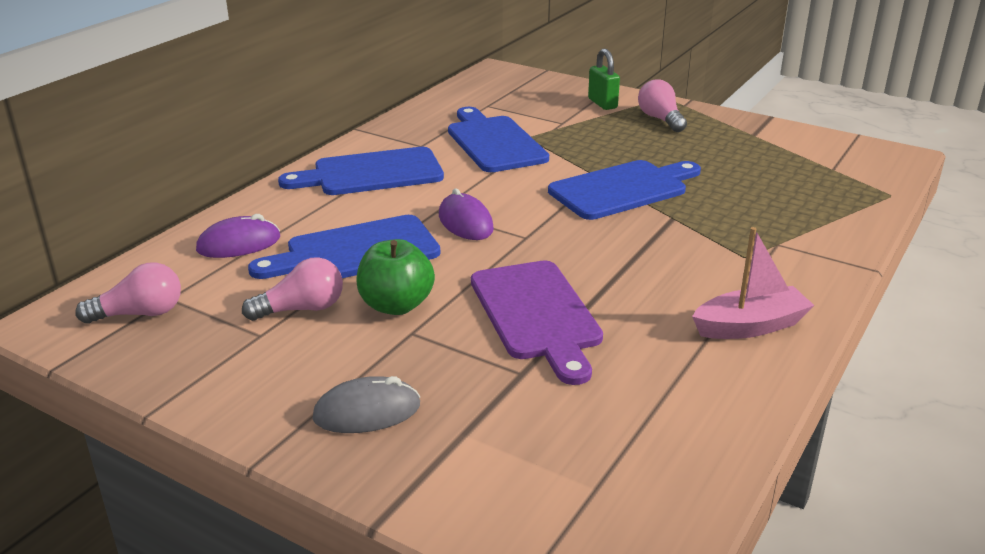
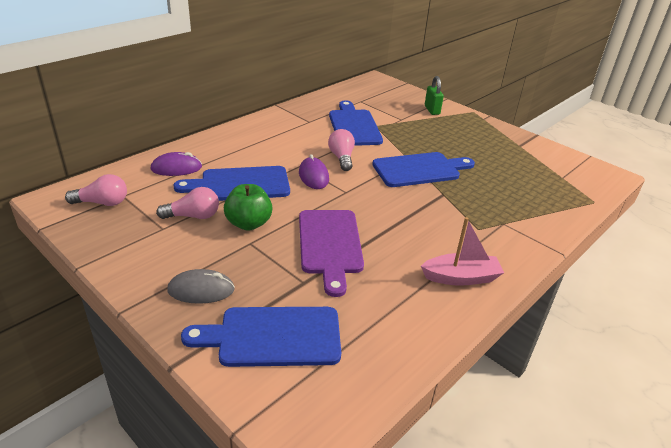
camera: 10 degrees right, 5 degrees up
(371, 173) = (272, 135): blue cutting board -> blue cutting board (273, 336)
(660, 119) = (464, 126): pink light bulb -> pink light bulb (341, 158)

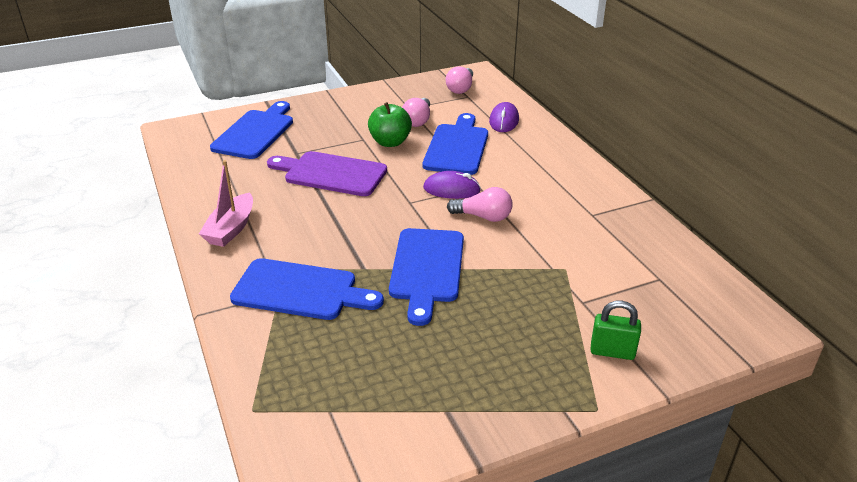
camera: 115 degrees right, 0 degrees up
(201, 290) = (323, 115): grey mouse -> none
(354, 126) = (569, 248): blue cutting board -> blue cutting board (300, 291)

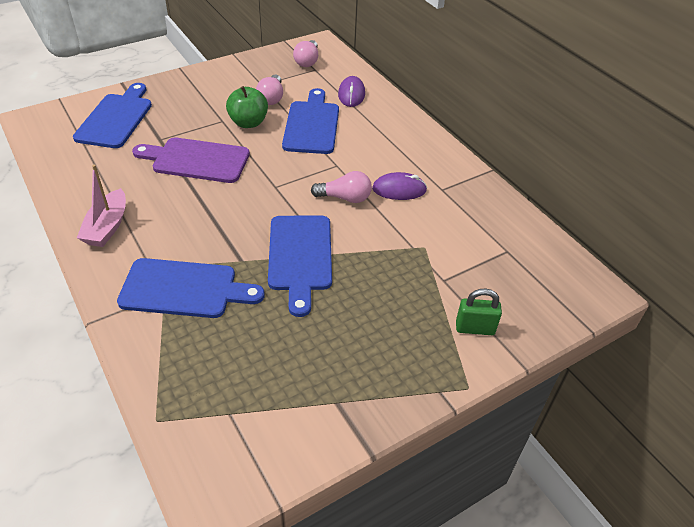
camera: 10 degrees left, 10 degrees up
(451, 189) = (312, 170): purple mouse -> purple mouse (399, 190)

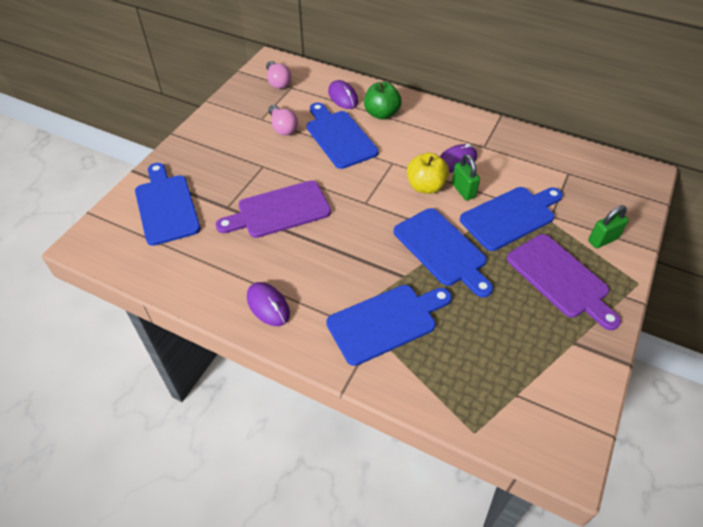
camera: 30 degrees left, 5 degrees up
(107, 227) = (268, 306): pink boat -> purple mouse
(248, 123) = (287, 158): green apple -> green apple (381, 114)
(345, 198) = (425, 186): pink light bulb -> yellow apple
(377, 217) = (463, 190): none -> green padlock
(387, 339) = (560, 278): none -> purple cutting board
(399, 261) = (510, 217): none -> blue cutting board

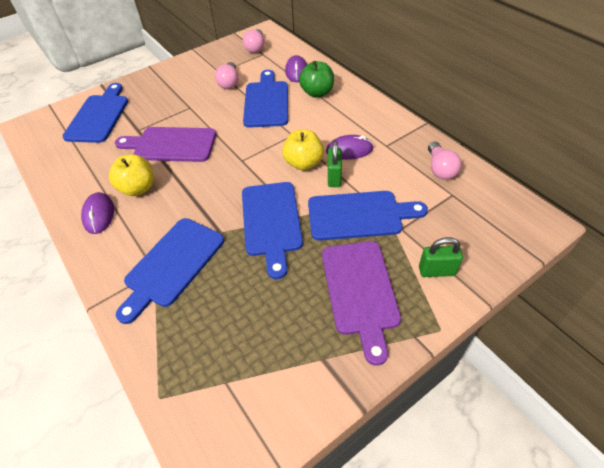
camera: 30 degrees right, 0 degrees up
(285, 265) = (138, 188): none -> yellow apple
(386, 322) = (172, 265): blue cutting board -> blue cutting board turned 120 degrees clockwise
(543, 154) = (440, 169): none -> pink light bulb

